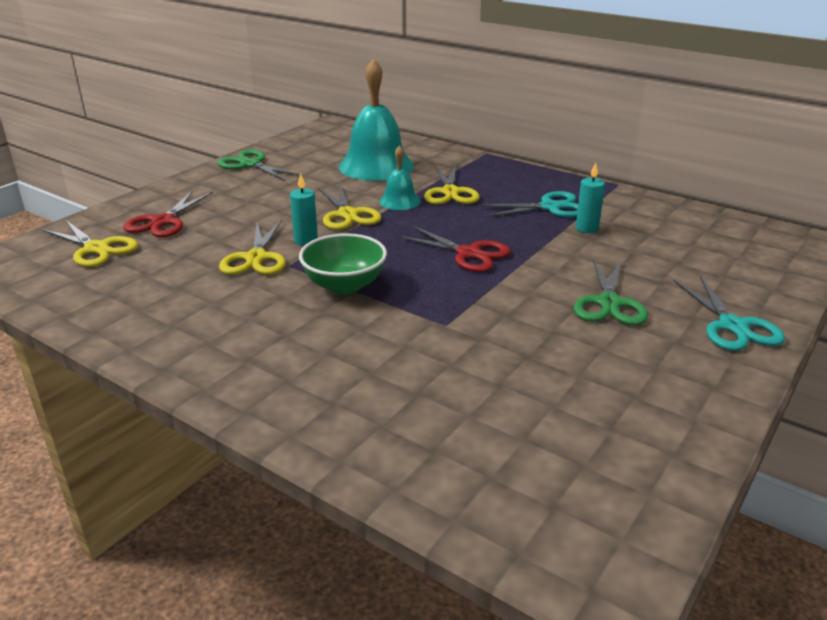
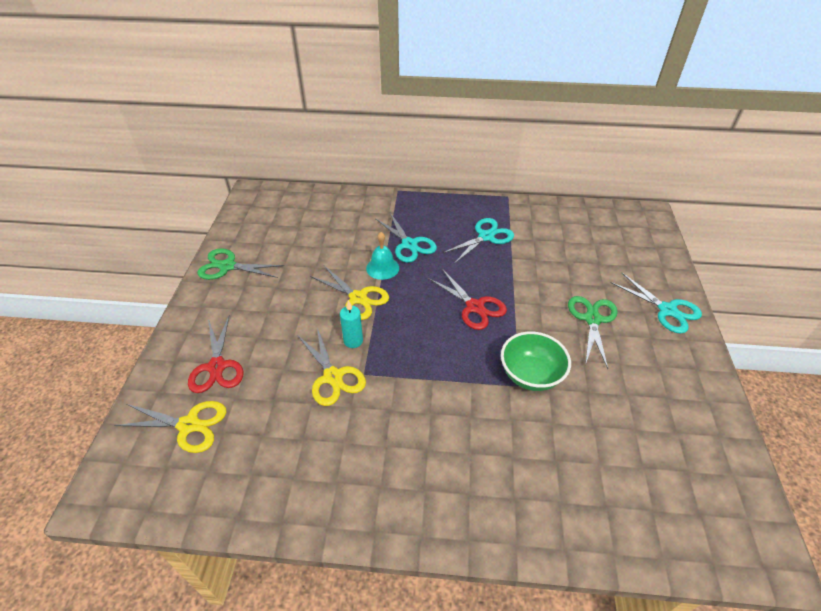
camera: 30 degrees left, 15 degrees up
(344, 285) = (422, 377): green bowl -> green bowl (530, 375)
(376, 166) = (331, 233): turquoise bell -> none
(450, 192) = (409, 244): yellow scissors -> turquoise scissors
(468, 253) = (474, 307): red scissors -> red scissors turned 45 degrees clockwise
(586, 228) = (524, 250): turquoise candle -> none
(609, 303) = (592, 319): green scissors -> green scissors turned 150 degrees counterclockwise

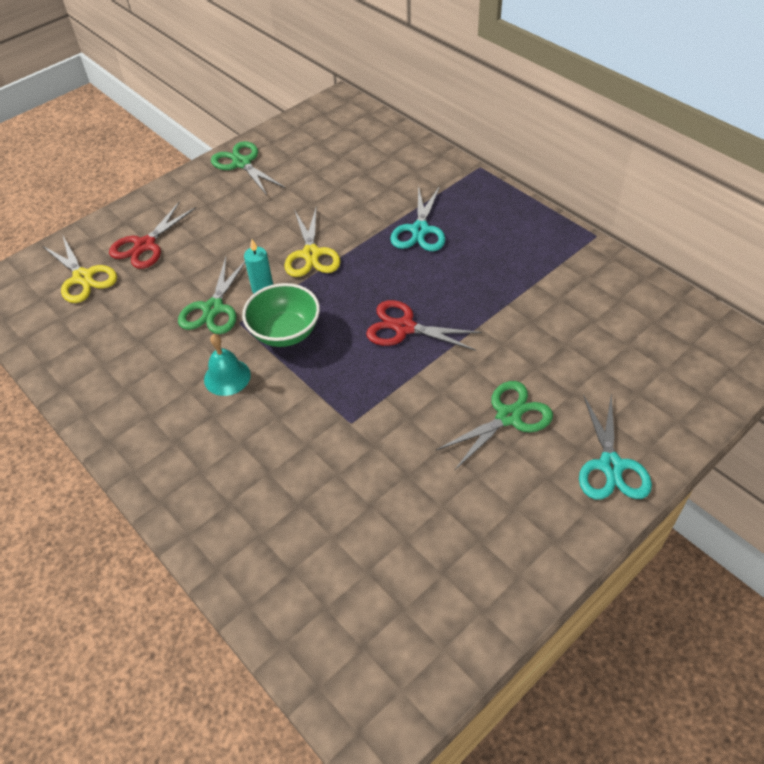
camera: 45 degrees right, 5 degrees up
(333, 377) = (213, 308): yellow scissors -> green scissors
(382, 268) = (366, 239): turquoise bell -> turquoise bell (227, 377)
(474, 307) = (404, 327): red scissors -> red scissors turned 105 degrees clockwise
(486, 237) = (509, 266): turquoise scissors -> none
(530, 375) = (373, 422): green bowl -> green bowl (285, 332)

